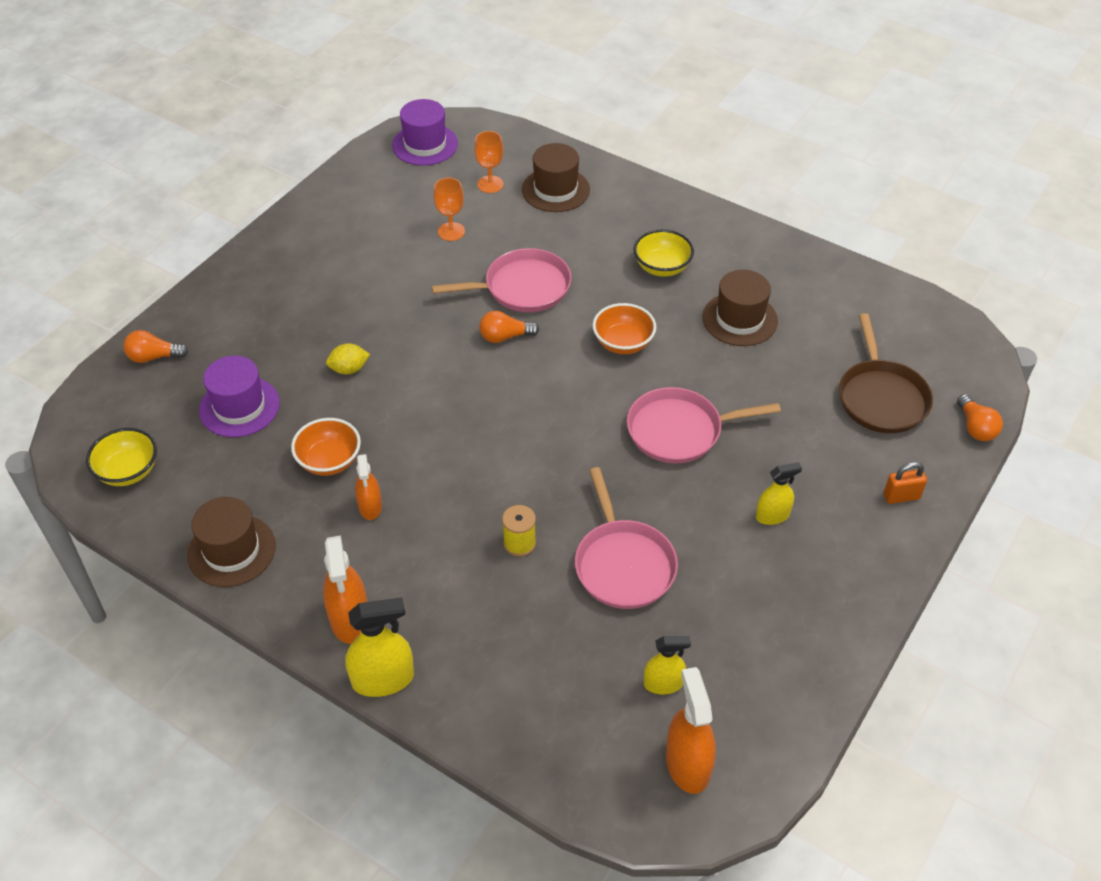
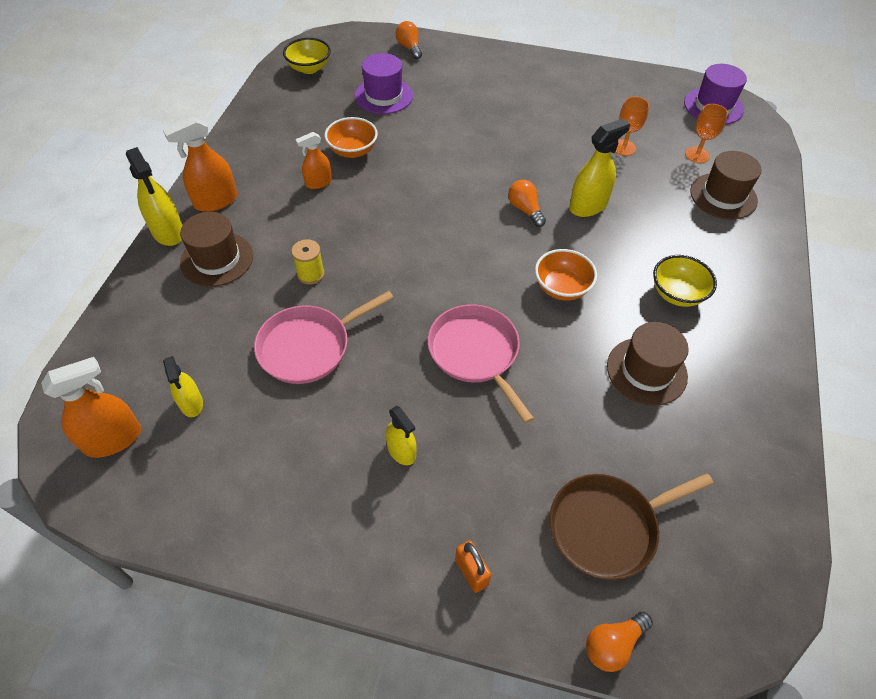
camera: 70 degrees right, 5 degrees up
(231, 550) = (259, 130): brown hat -> brown hat (217, 259)
(349, 369) = (444, 135): yellow lemon -> none
(523, 287) = (588, 206): pink pan -> yellow spray bottle

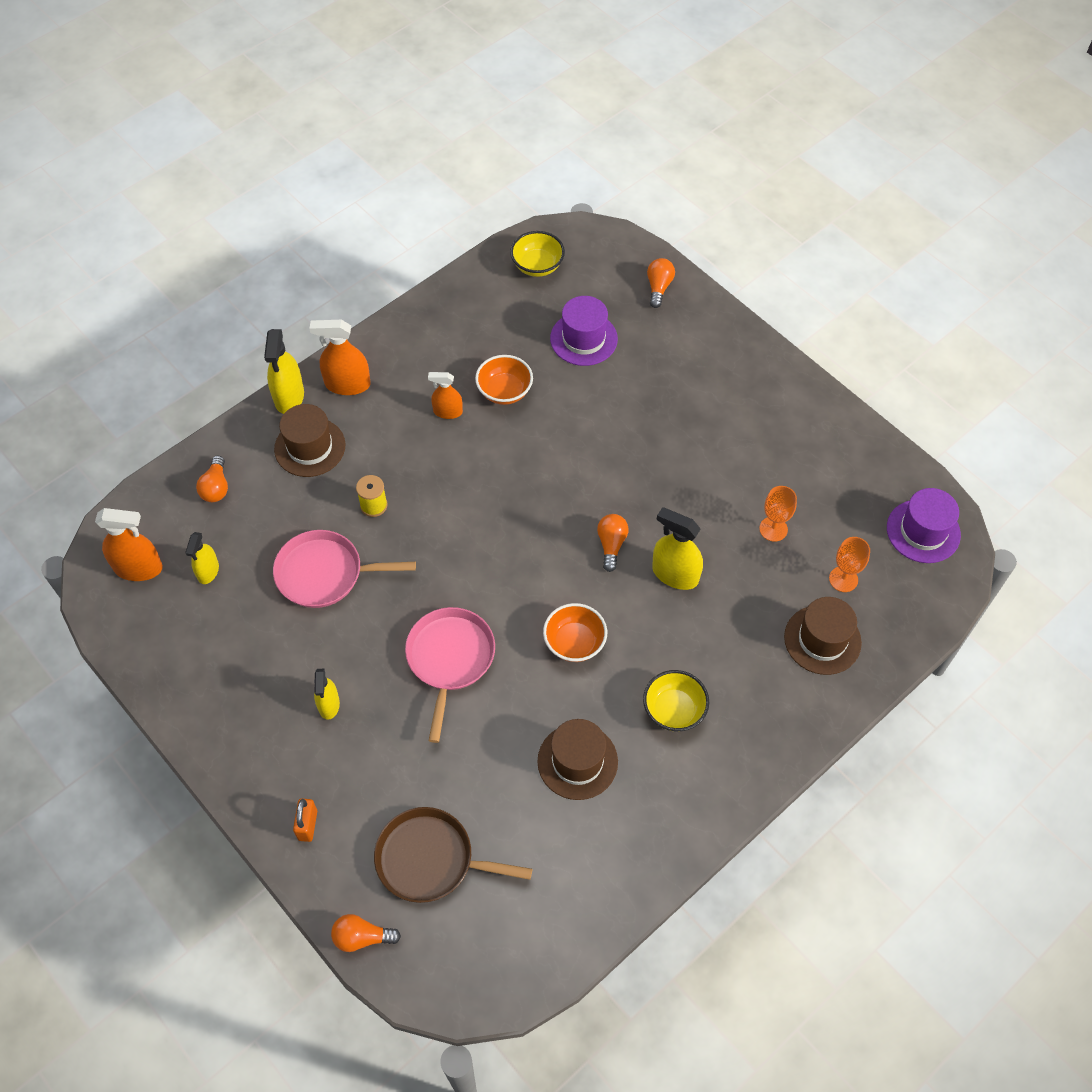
camera: 35 degrees right, 5 degrees up
(148, 331) = (216, 487): none -> orange light bulb
(588, 206) = (675, 574): yellow spray bottle -> yellow spray bottle turned 150 degrees counterclockwise

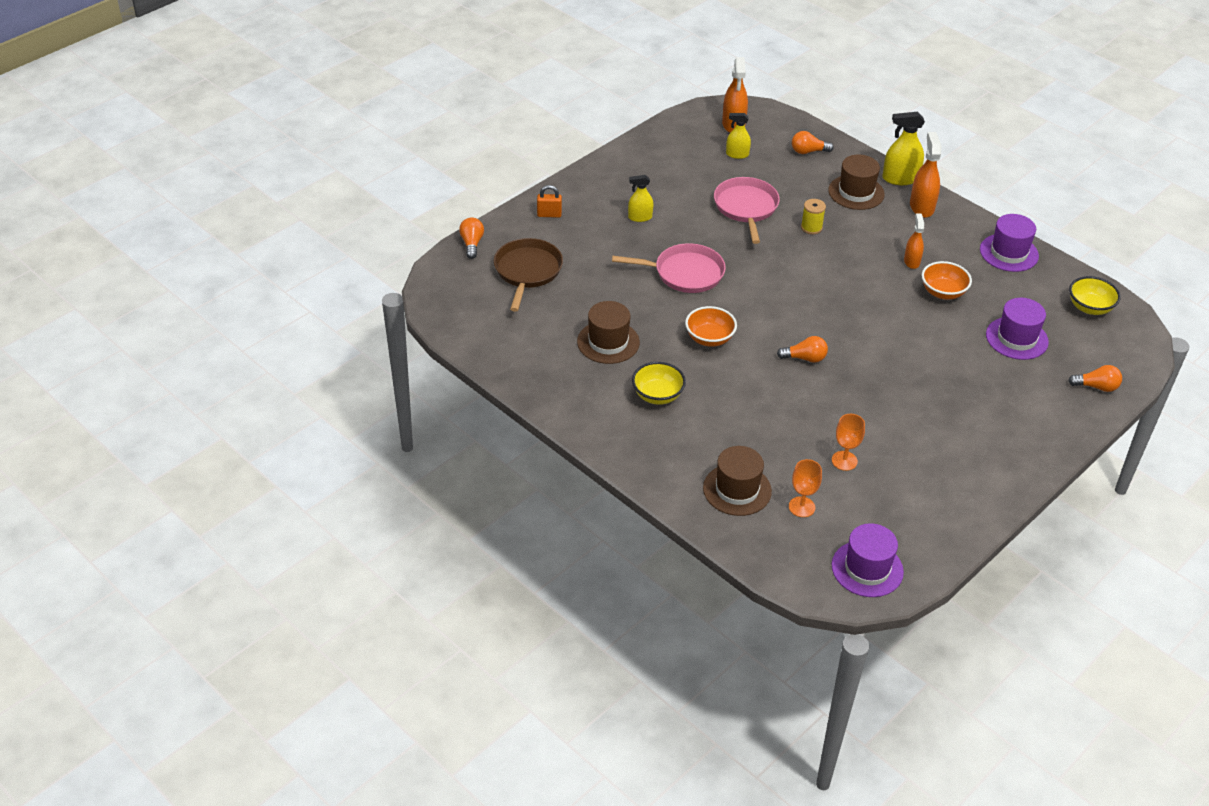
camera: 85 degrees right, 15 degrees down
(440, 317) = (1009, 253): none -> purple hat
(675, 574) = (784, 397): yellow spray bottle -> none

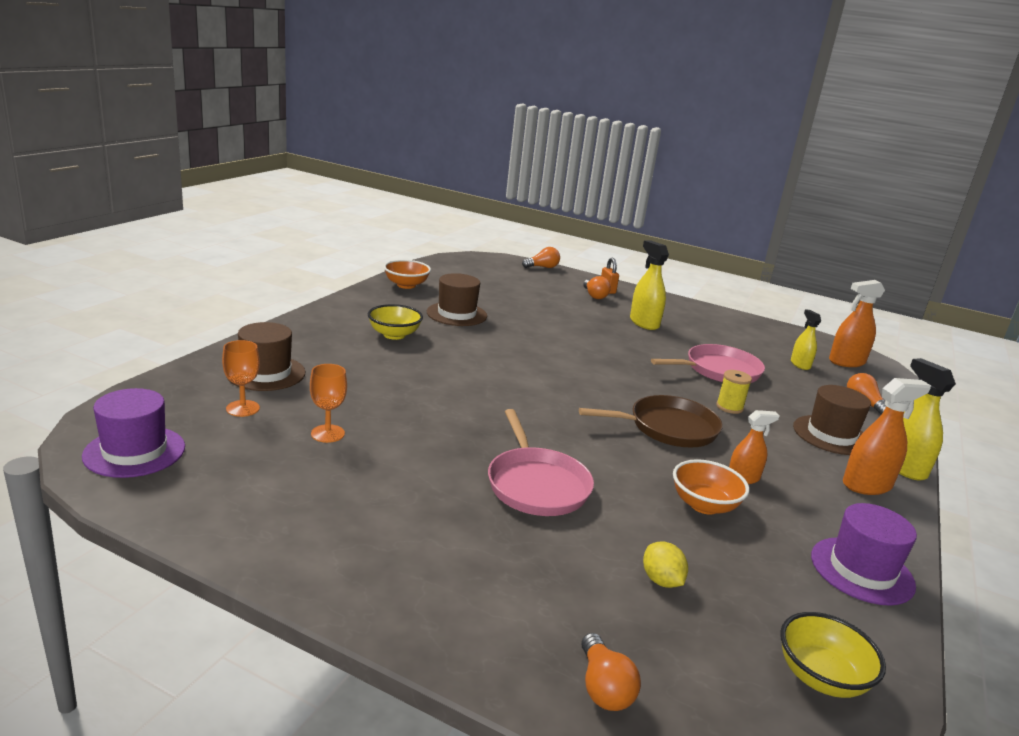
camera: 70 degrees right, 20 degrees down
(527, 271) = (526, 284): brown pan -> brown pan (668, 428)
(640, 217) = (644, 323): yellow spray bottle -> yellow spray bottle, size x1.58
(685, 273) = (583, 343): pink pan -> pink pan (536, 485)
(709, 338) = (493, 356): orange bowl -> orange bowl (406, 285)
(805, 358) = (496, 406): orange light bulb -> orange light bulb (594, 296)
(1017, 338) = (661, 580): purple hat -> yellow lemon

